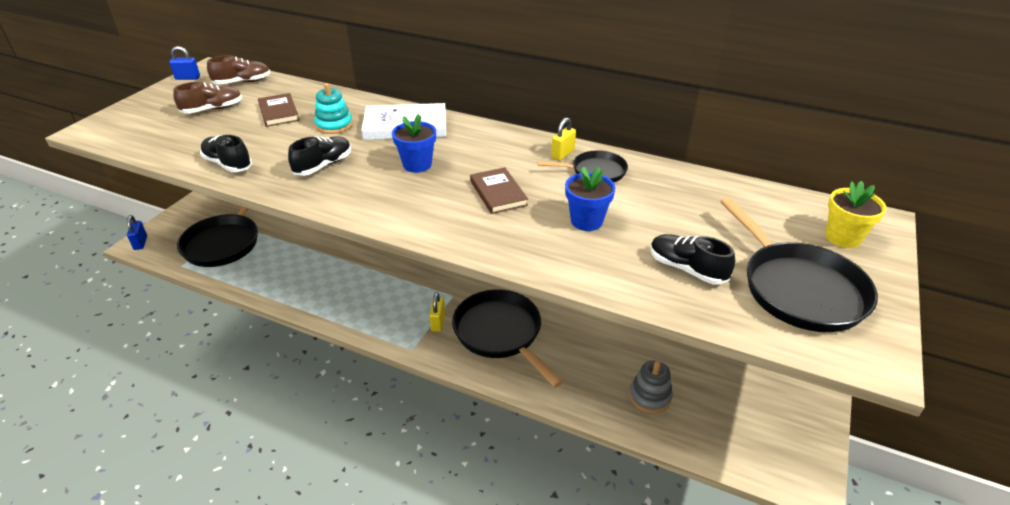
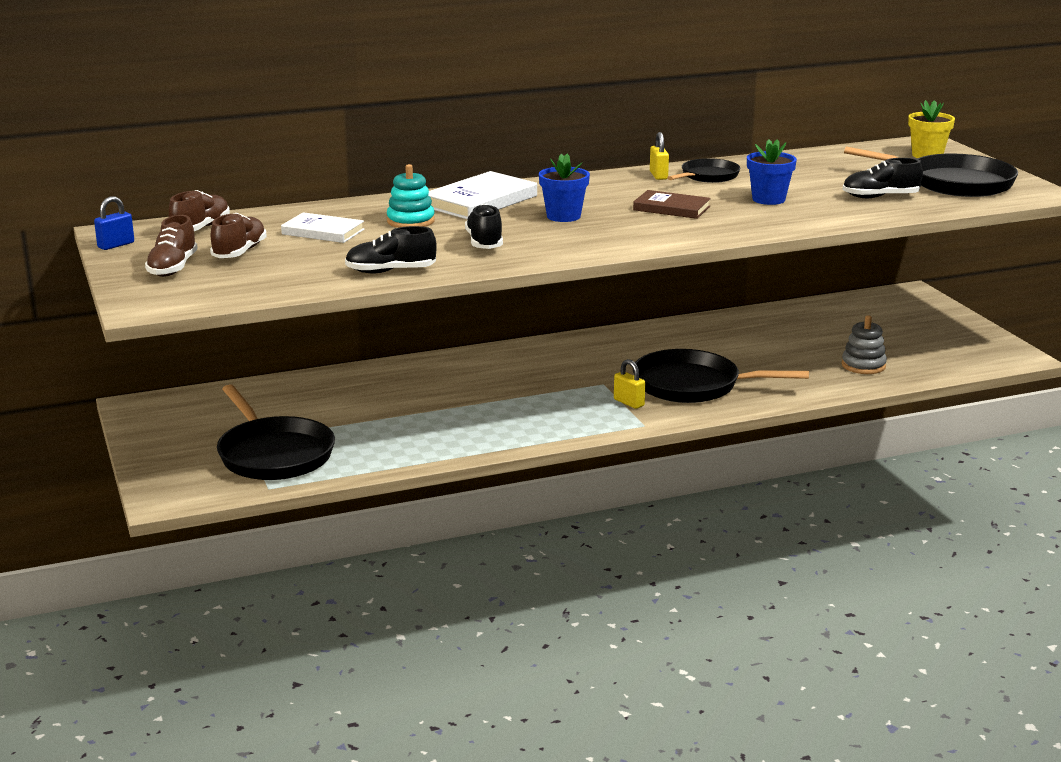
camera: 45 degrees left, 15 degrees down
(140, 243) = (164, 498): blue padlock -> none
(165, 107) = (173, 268): none -> brown shoe
(279, 112) = (323, 232): brown book -> white book

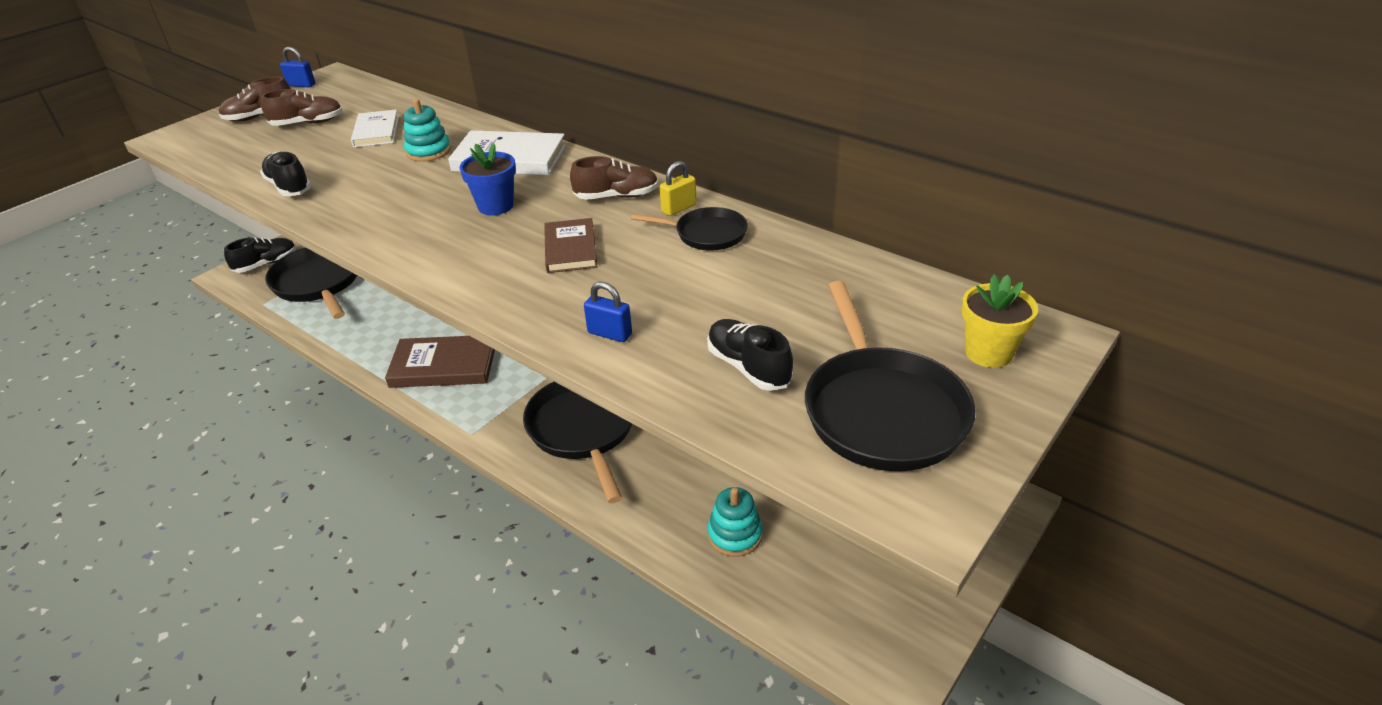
camera: 60 degrees right, 15 degrees up
(201, 228) = (357, 94): brown shoe -> brown shoe (616, 196)
(274, 454) = (318, 283): black pan -> black pan turned 120 degrees clockwise
(484, 243) = (390, 198): black shoe -> black shoe (266, 264)
(527, 420) = (443, 366): none -> brown book
(629, 403) = (515, 406): yellow padlock -> none
(768, 199) = (657, 294): blue flower pot -> none
(801, 217) = (610, 333): none -> blue padlock
(863, 365) = (735, 535): grey stacking toy -> turquoise stacking toy

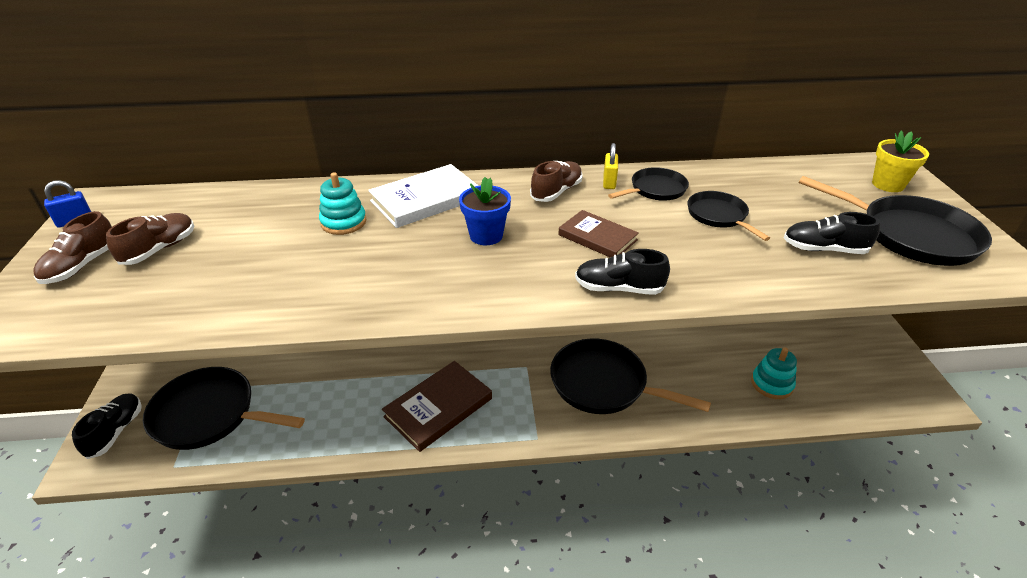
camera: 45 degrees left, 0 degrees up
(289, 187) = (260, 307): black shoe -> black shoe (619, 288)
(376, 132) = (256, 227): white book -> none
(610, 333) = (726, 273): blue padlock -> none
(713, 285) = (719, 216): none -> black pan

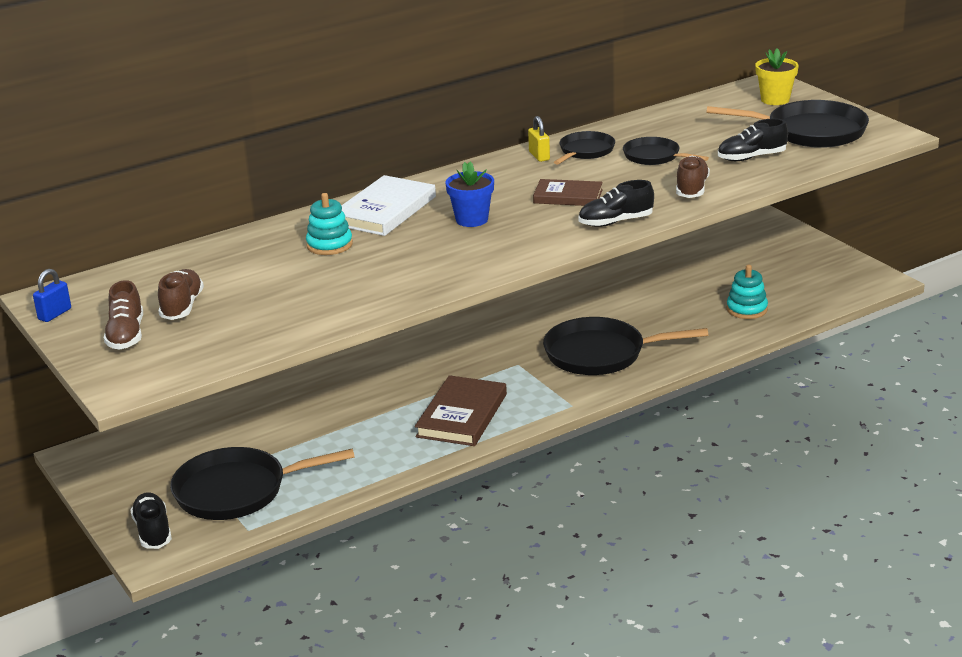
camera: 25 degrees left, 10 degrees down
(556, 192) = (499, 175): brown shoe -> brown shoe (691, 189)

